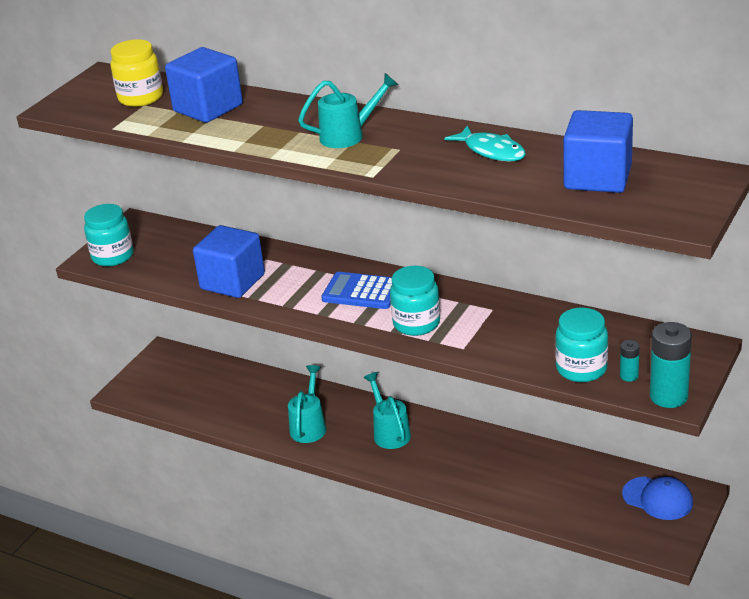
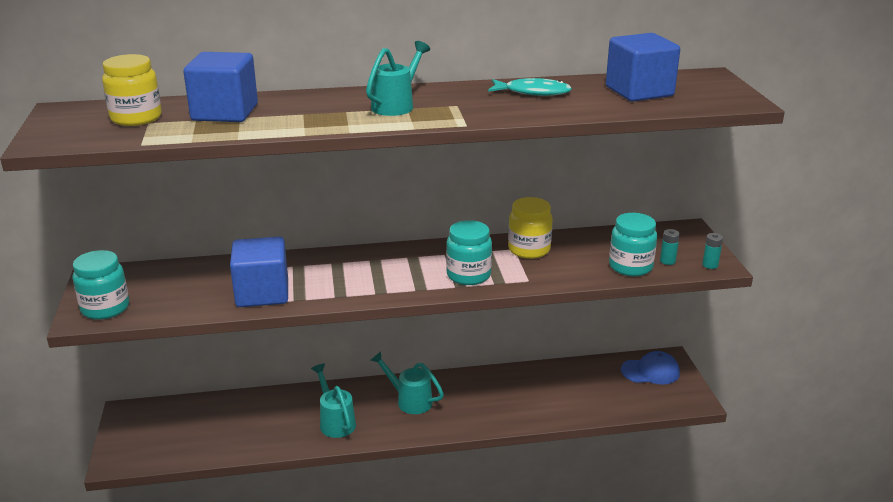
camera: 40 degrees left, 5 degrees down
(361, 292) = (392, 267): blue calculator -> none
(505, 315) = (529, 250): none -> yellow jar
(668, 396) = (710, 265): turquoise battery -> turquoise battery, size x0.50

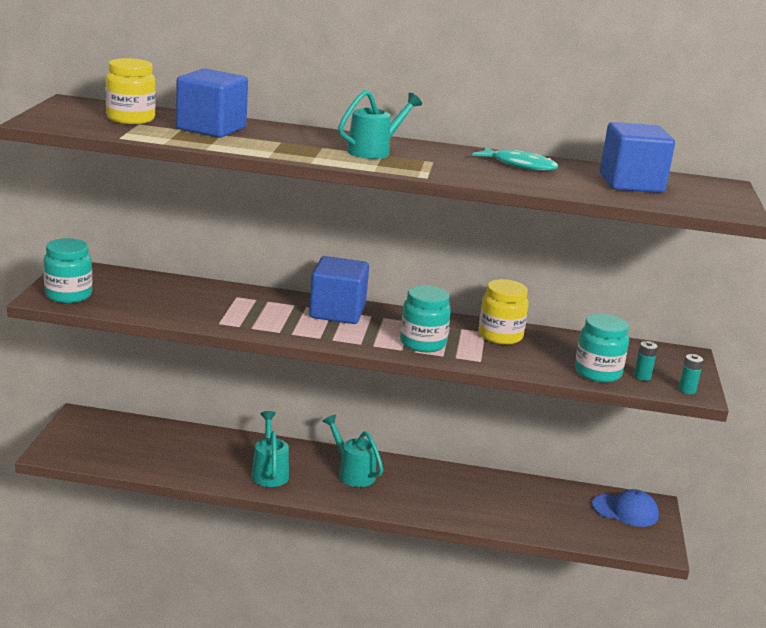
camera: 15 degrees right, 5 degrees down
(262, 293) = (214, 314): blue cube -> blue cube (337, 312)

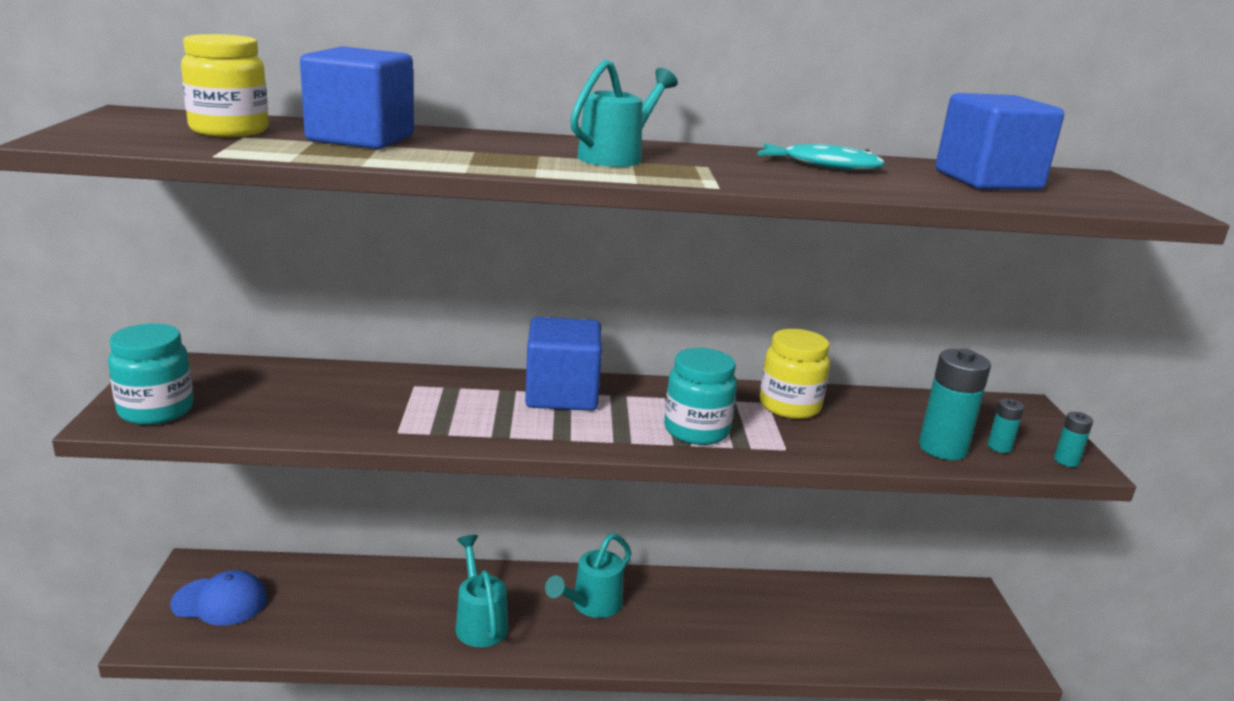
camera: 10 degrees left, 0 degrees up
(352, 473) = (591, 605): turquoise watering can -> turquoise watering can turned 90 degrees counterclockwise
(597, 373) = (942, 448): turquoise jar -> turquoise battery
(625, 510) = (945, 609): blue cap -> blue cap (220, 601)

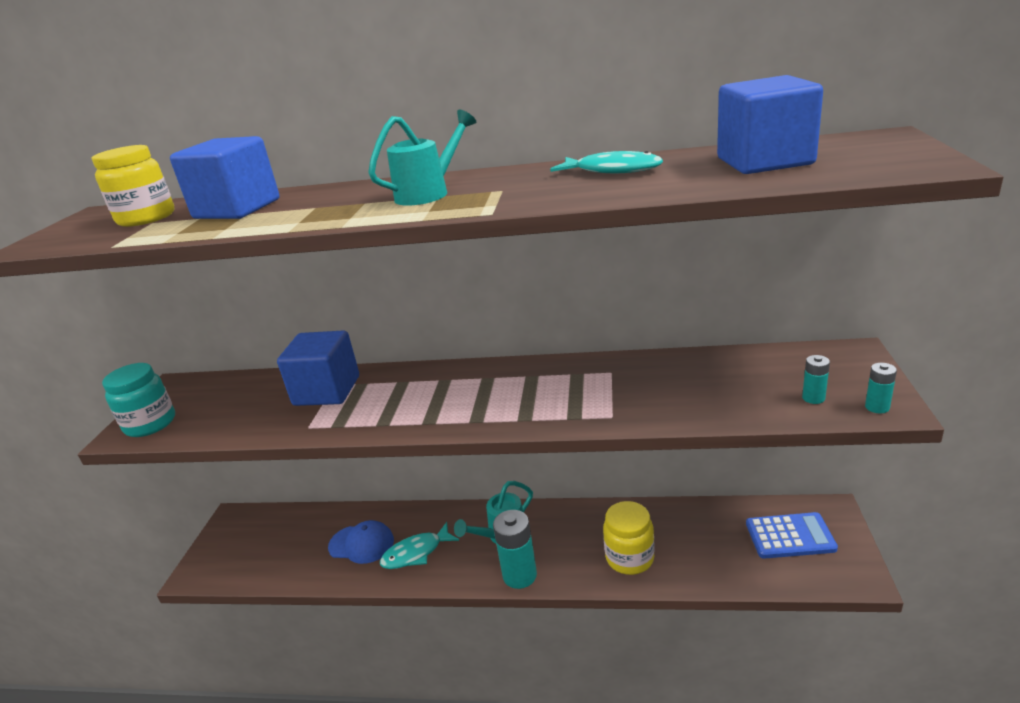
camera: 15 degrees right, 5 degrees up
(220, 601) = (241, 543): blue cap -> blue cap (361, 544)
(480, 622) = (416, 553): turquoise watering can -> turquoise fish
(562, 394) = (443, 381): blue cube -> blue cube (327, 391)
(696, 430) = (541, 405): turquoise jar -> none
(789, 406) = (629, 374): yellow jar -> yellow jar (629, 558)
(933, 619) = (790, 536): none -> blue calculator
(942, 448) = (757, 404): turquoise battery -> turquoise battery (519, 575)

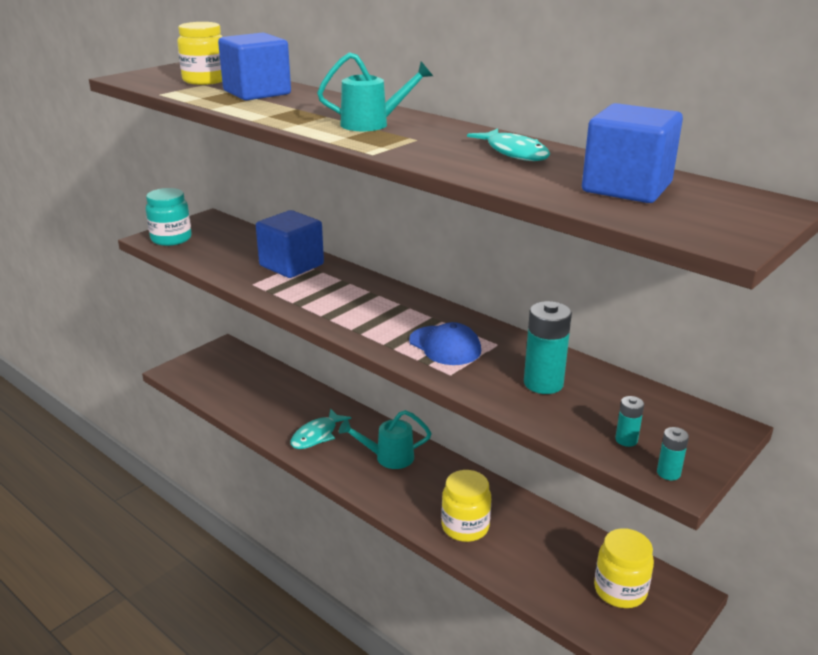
camera: 30 degrees right, 0 degrees up
(361, 544) = (288, 409): blue cap -> blue cap (445, 346)
(416, 553) = (317, 435): turquoise fish -> turquoise fish turned 60 degrees counterclockwise
(519, 575) = (371, 491): turquoise battery -> turquoise battery (543, 383)
(790, 536) = (620, 590): blue calculator -> yellow jar

